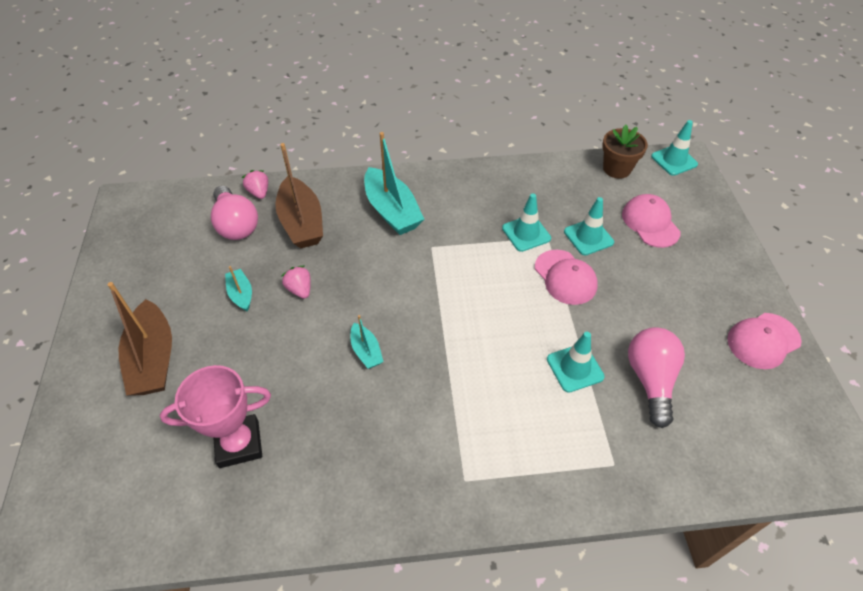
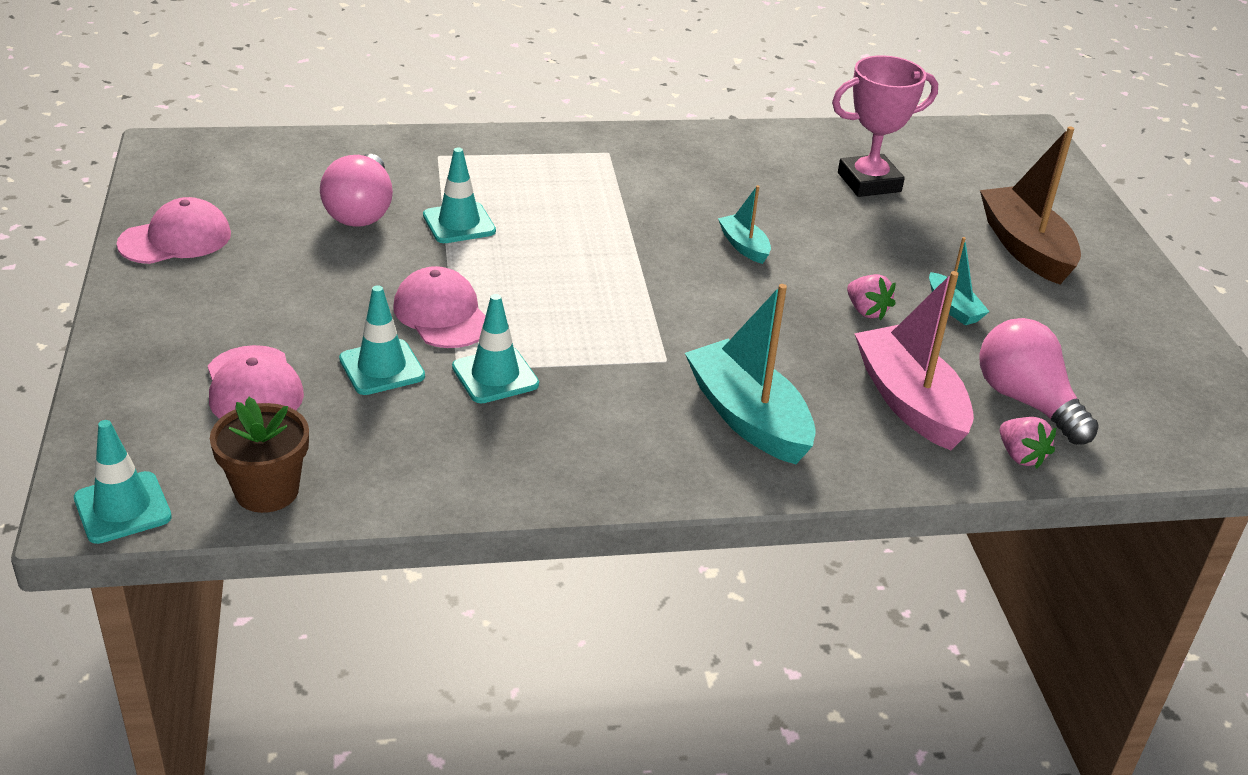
camera: 175 degrees right, 15 degrees down
(301, 222) = (910, 402): brown boat -> pink boat

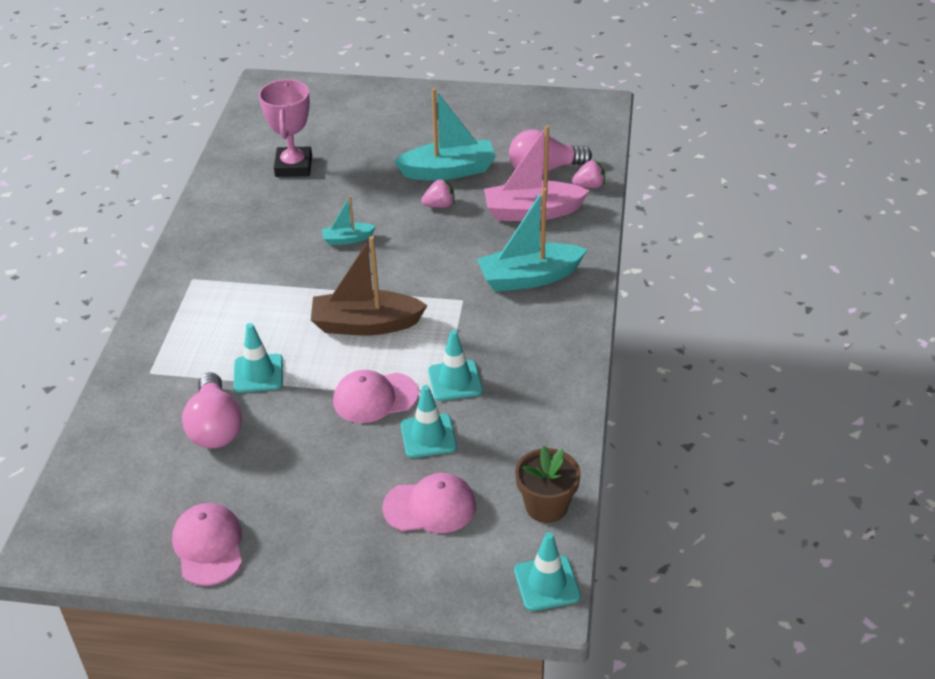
camera: 70 degrees left, 5 degrees up
(361, 211) = (215, 427): pink light bulb -> pink light bulb turned 60 degrees clockwise
(953, 308) = (448, 171): turquoise boat -> turquoise boat, size x1.97
(1025, 248) = (397, 126): brown boat -> brown boat (366, 324)

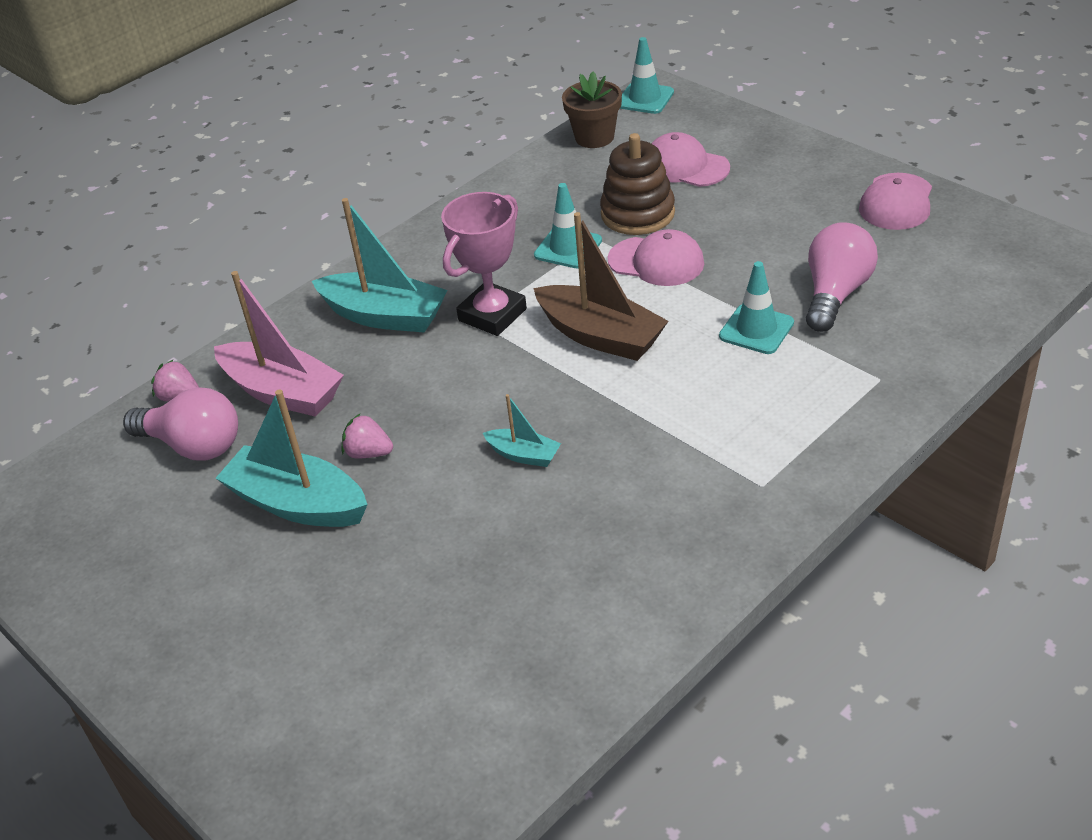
camera: 140 degrees left, 0 degrees up
(293, 166) = (485, 626): pink trophy -> pink trophy (492, 315)
(428, 436) = (637, 214): turquoise traffic cone -> brown stacking toy

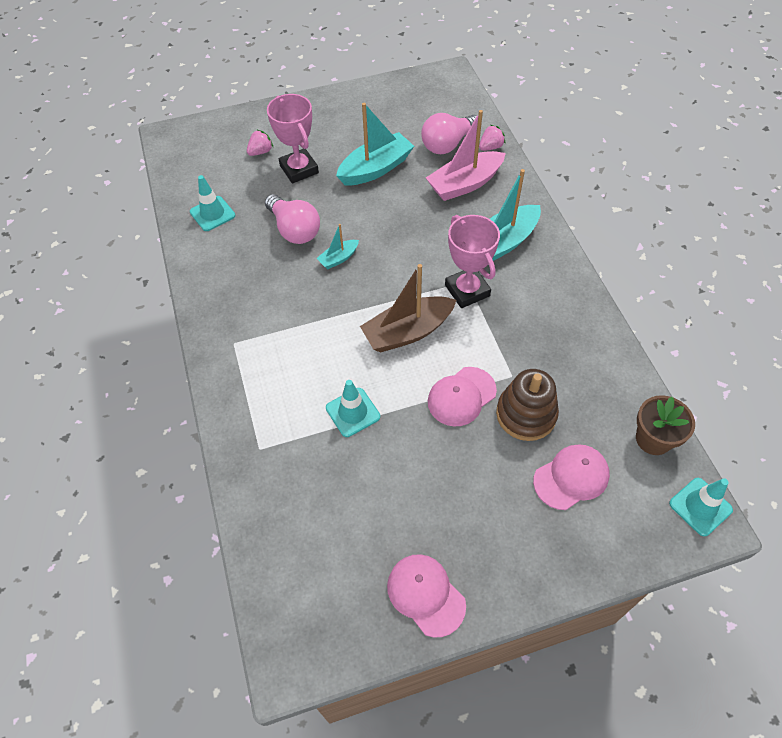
camera: 115 degrees right, 15 degrees up
(352, 603) = (299, 169): none -> pink trophy
(368, 453) = (390, 202): pink strawberry -> pink strawberry (261, 152)
(568, 248) = (511, 356): turquoise traffic cone -> turquoise traffic cone (212, 214)
(835, 294) = (352, 478): pink light bulb -> pink light bulb (294, 230)

